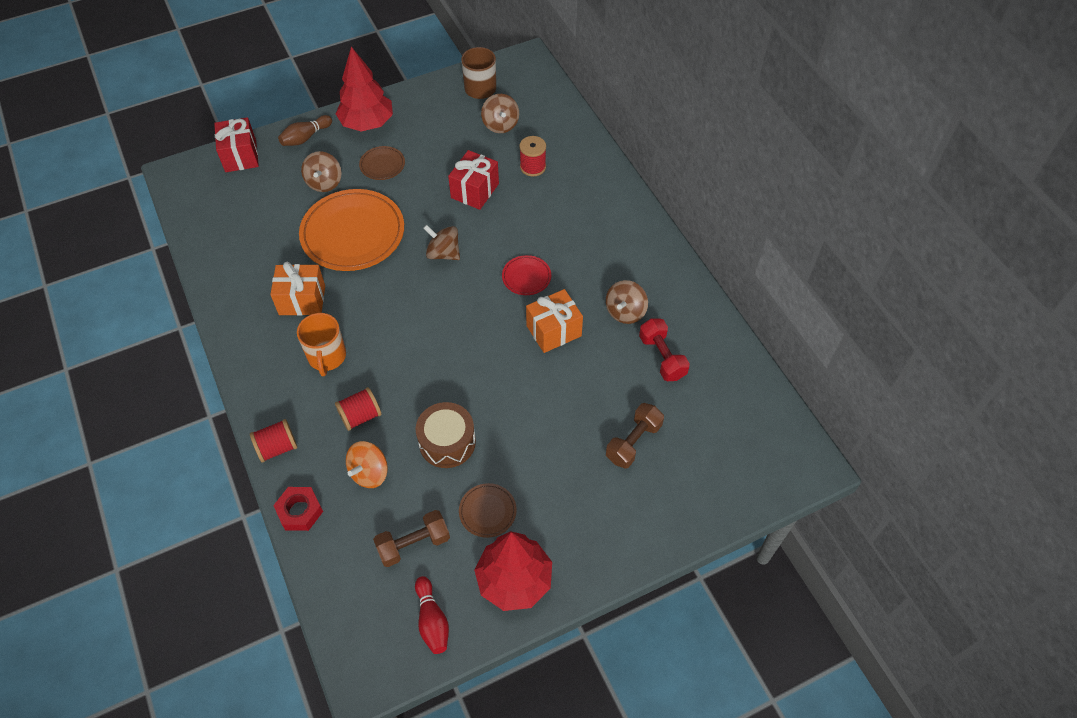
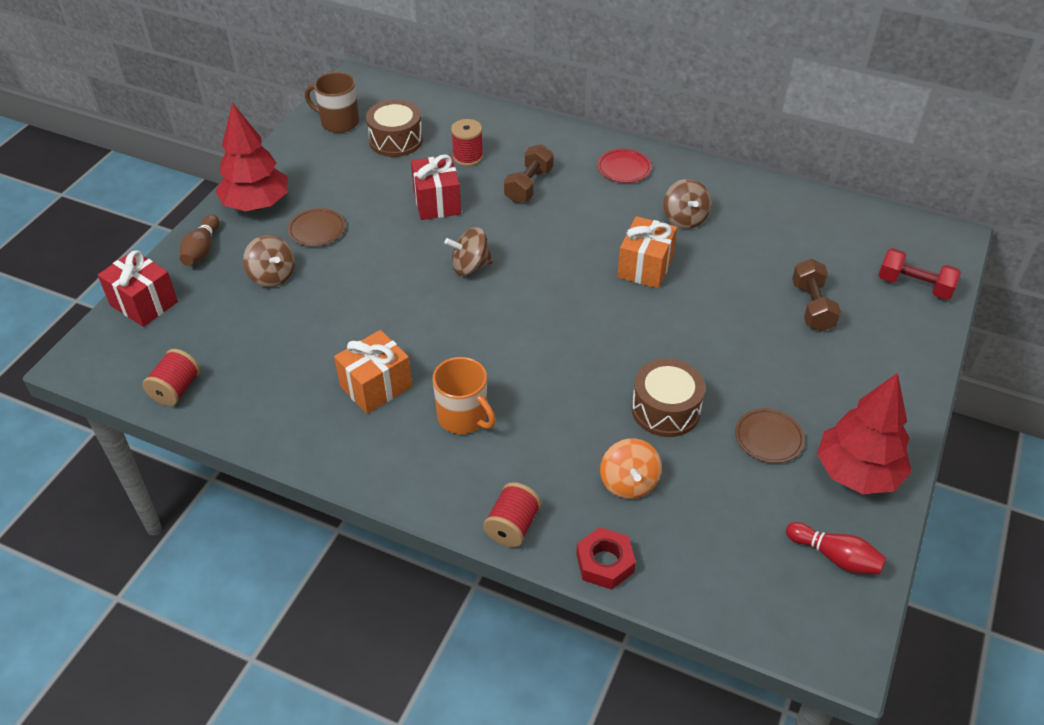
camera: 40 degrees left, 10 degrees down
(353, 233) = (358, 301): orange plate -> none
(360, 416) = (560, 443): red spool -> red spool (176, 389)
(413, 544) = (741, 510): brown dumbbell -> brown dumbbell (528, 185)
(500, 125) = (396, 140): brown spinning top -> brown drum
(526, 277) = (569, 241): red plate -> red plate (624, 168)
(662, 357) = (754, 233): red dumbbell -> red dumbbell (914, 286)

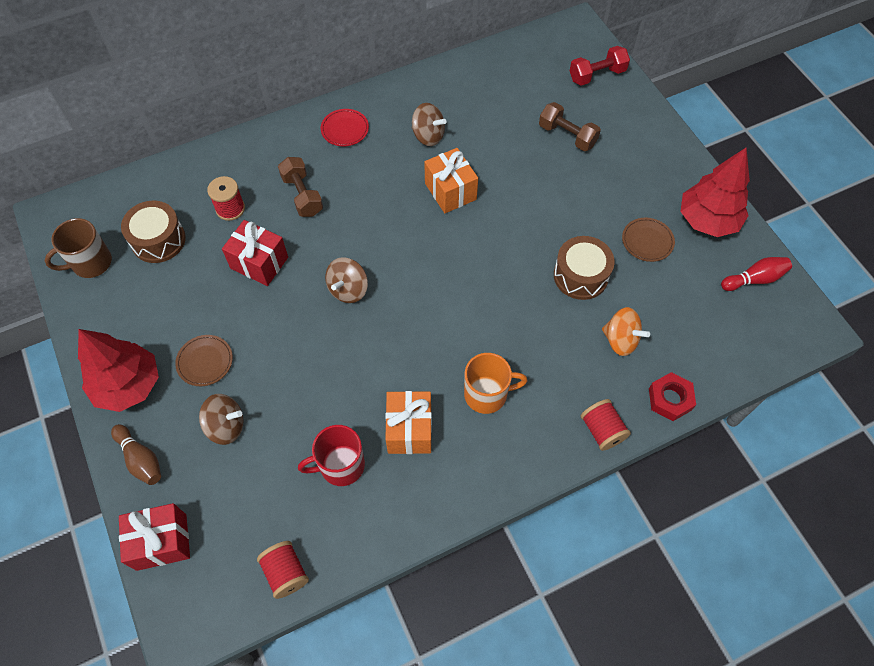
camera: 50 degrees left, 15 degrees up
(301, 363) = (340, 465): none -> red mug

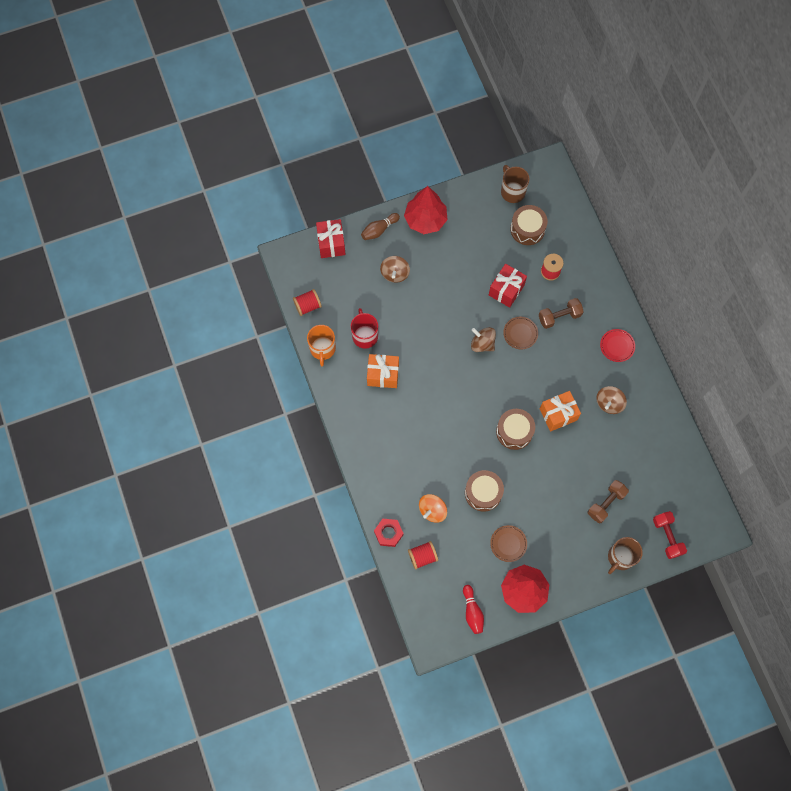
camera: 95 degrees right, 10 degrees up
(205, 361) = (437, 260): brown plate -> brown plate (520, 333)
(482, 242) = (514, 432): none -> brown drum
(487, 394) = (402, 422): orange mug -> orange mug (322, 349)
(602, 430) = (372, 487): red spool -> red spool (422, 556)
(634, 119) = (620, 557): none -> brown mug

